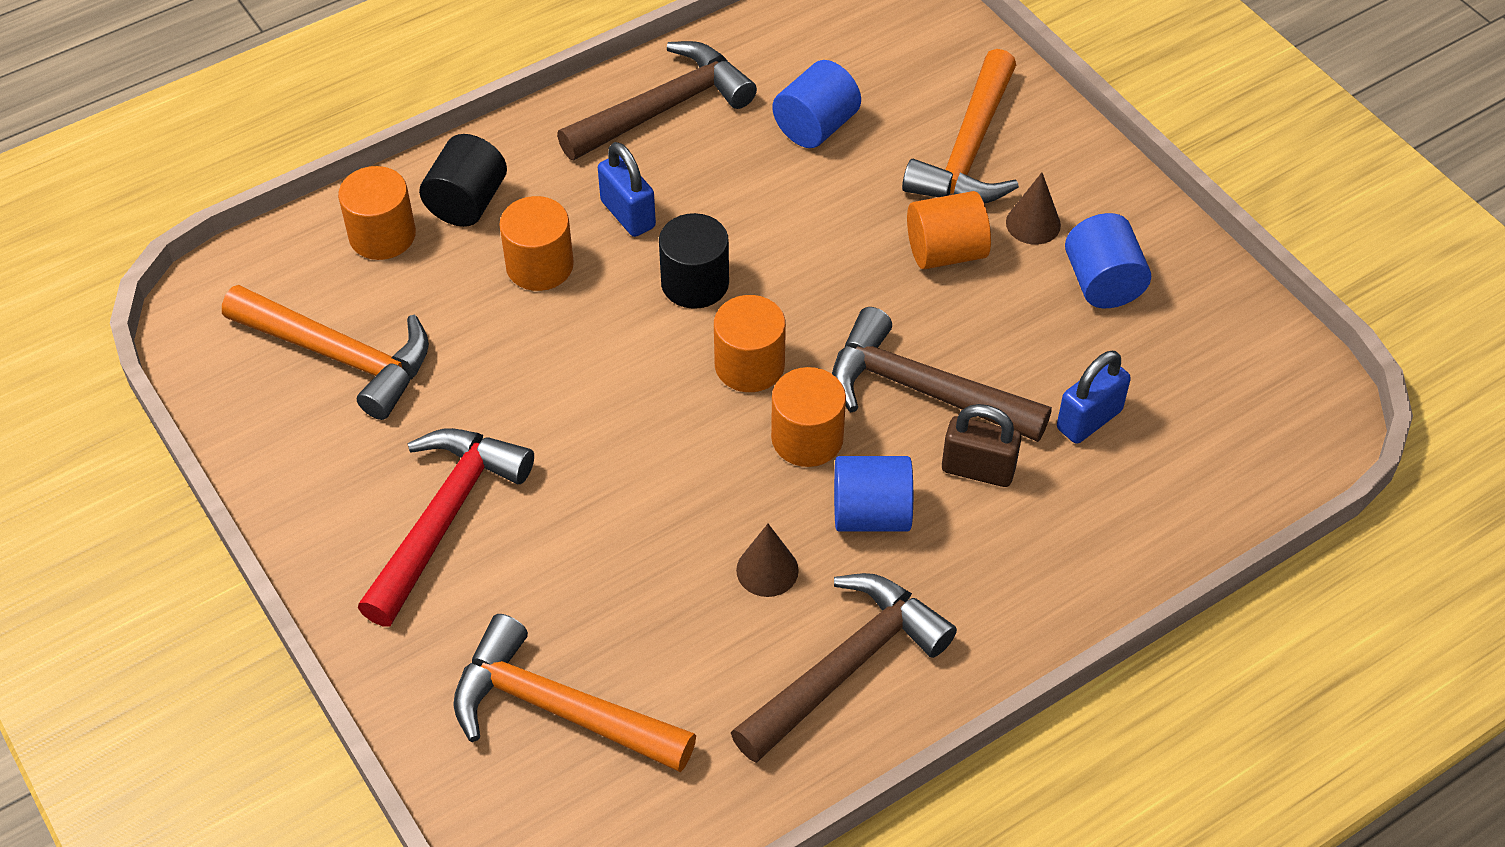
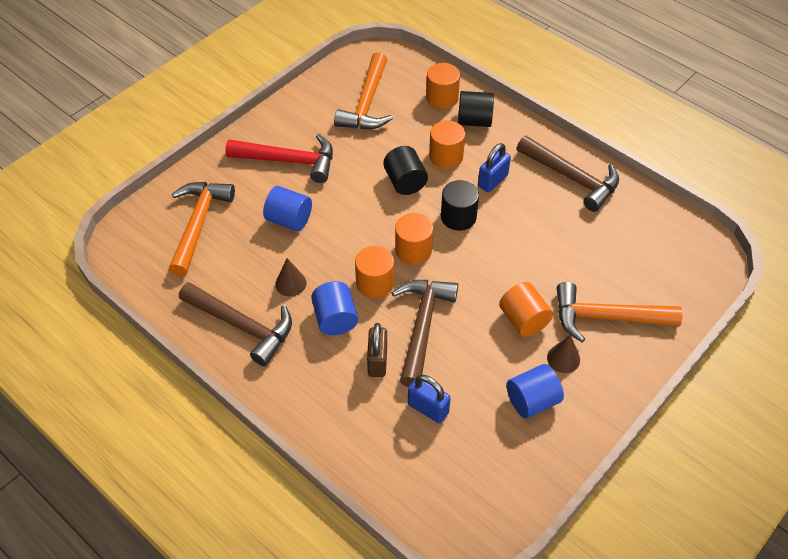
camera: 75 degrees right, 0 degrees up
(579, 341) = (405, 182): none -> black cylinder
(816, 126) = (590, 244): blue cylinder -> blue cylinder (289, 220)

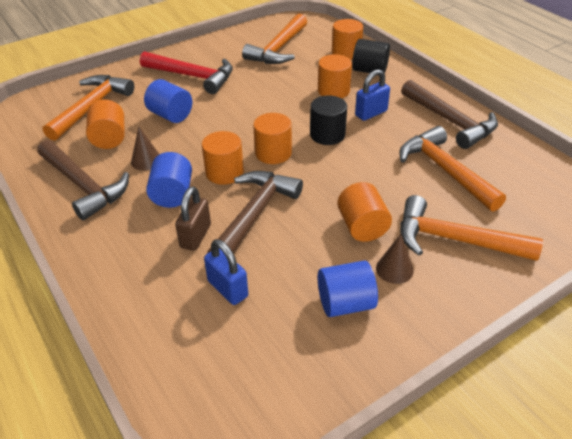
camera: 15 degrees right, 10 degrees down
(239, 262) = (109, 138): none -> orange cylinder
(405, 182) = (288, 103): black cylinder -> none
(580, 241) = (445, 170): none -> orange hammer

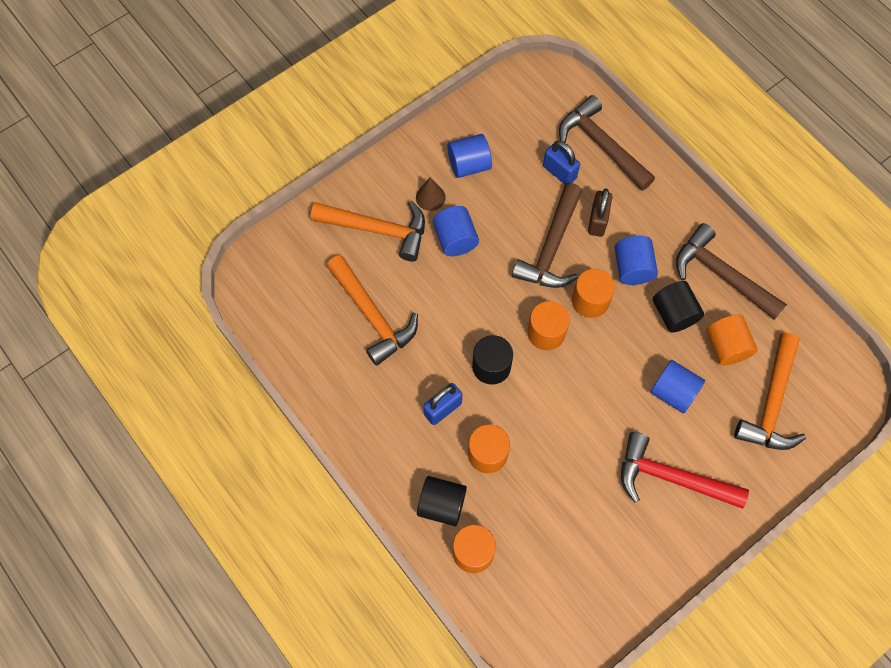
camera: 175 degrees right, 25 degrees up
(146, 160) = (674, 314): brown cone -> black cylinder
(278, 49) = (569, 558): orange hammer -> none
(362, 227) = (455, 239): orange cylinder -> blue cylinder
(450, 121) = (354, 398): brown hammer -> brown hammer (601, 145)

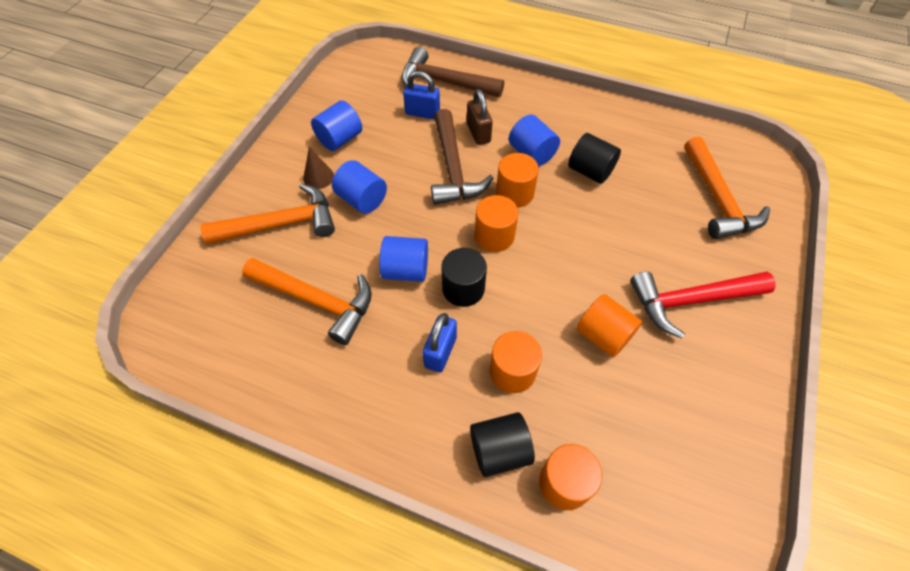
camera: 30 degrees left, 10 degrees down
(673, 392) = (636, 230): blue cylinder -> blue cylinder (406, 270)
(721, 275) = (604, 128): brown hammer -> none
(726, 346) = (649, 175): orange cylinder -> orange cylinder (603, 335)

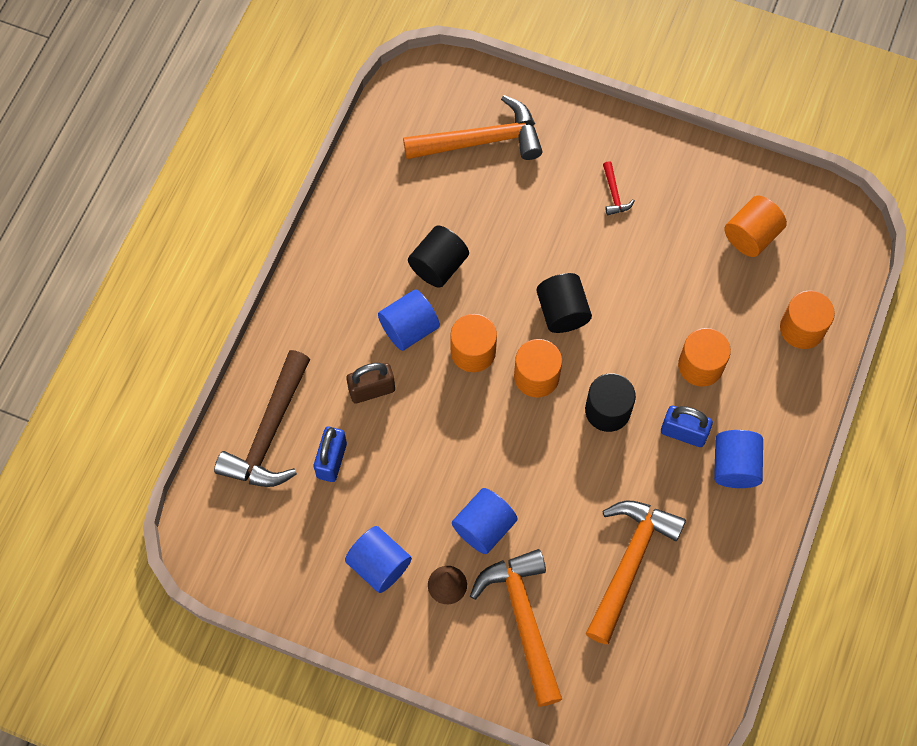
camera: 90 degrees left, 10 degrees up
(406, 270) = (586, 471): blue cylinder -> blue cylinder (734, 466)
(453, 169) = (433, 421): brown hammer -> none
(499, 450) = (778, 380): black cylinder -> black cylinder (562, 312)
(603, 335) = (657, 279): orange cylinder -> orange cylinder (751, 236)
(690, 301) = (614, 194): red hammer -> red hammer, size x0.42

